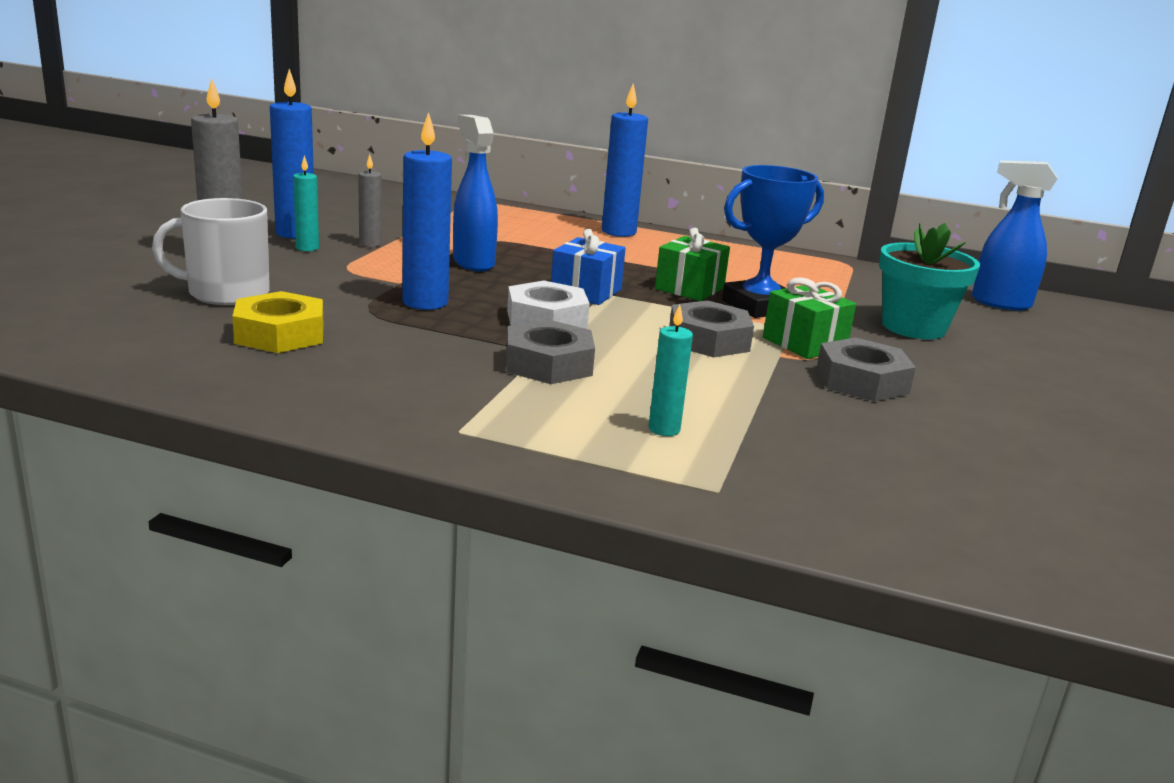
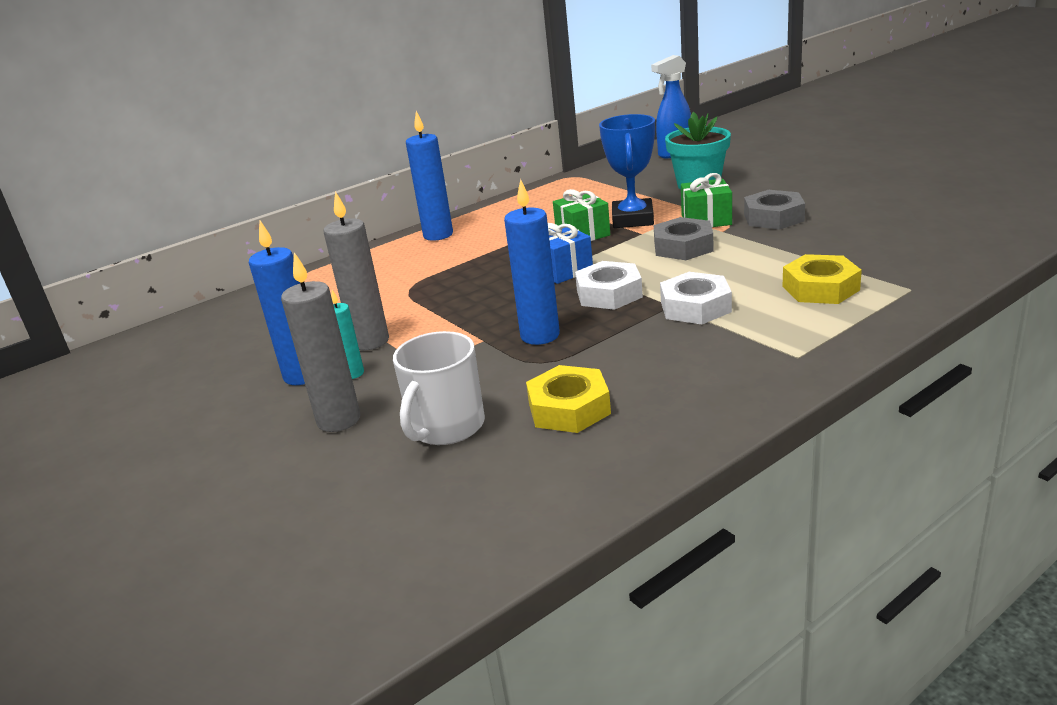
camera: 50 degrees left, 5 degrees up
(370, 244) = (370, 341): grey candle -> grey candle, size x1.78
(473, 263) = (461, 303): blue spray bottle -> none
(548, 364) = (695, 307): grey nut -> white nut
(664, 429) = (820, 288): turquoise candle -> yellow nut

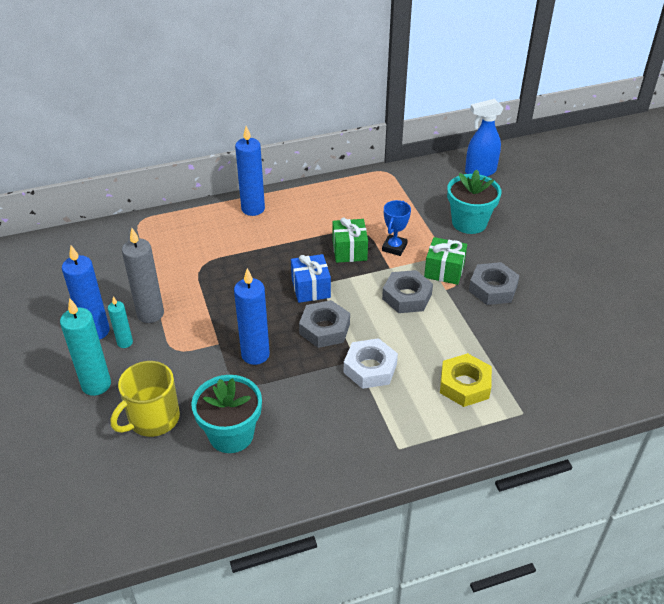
camera: 15 degrees right, 15 degrees up
(339, 420) = (96, 385): grey candle -> turquoise candle
(446, 427) = (153, 419): white mug -> yellow mug
(569, 408) = (231, 434): yellow nut -> turquoise flower pot
(609, 294) = (324, 329): white nut -> grey nut
(633, 219) = (394, 247): blue trophy -> blue trophy, size x0.63

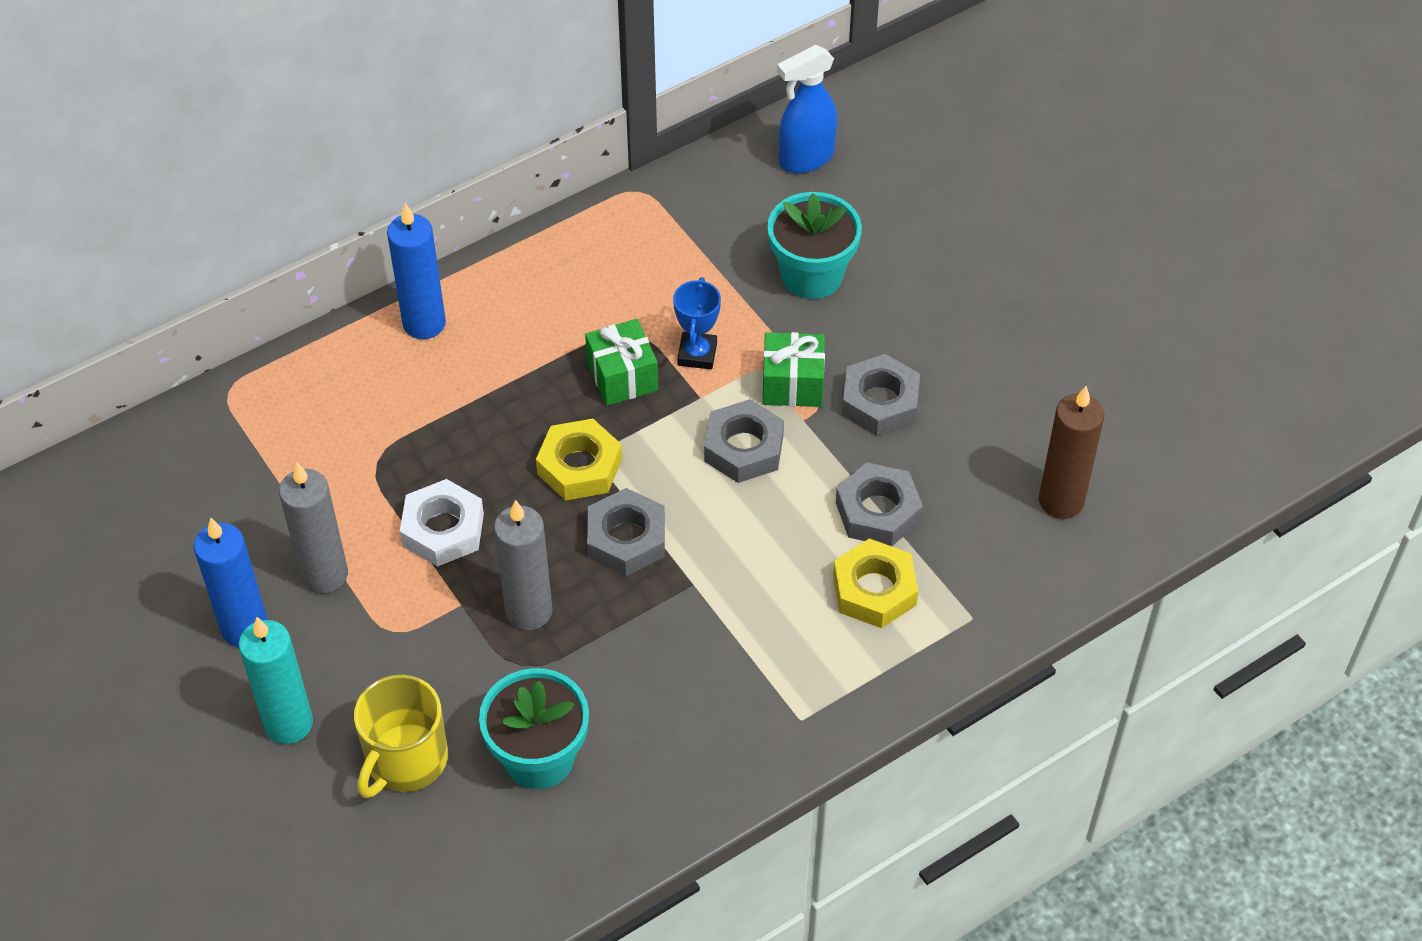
camera: 15 degrees left, 10 degrees up
(125, 342) = (303, 638): turquoise candle -> none
(255, 354) = (529, 611): blue candle -> grey candle
(311, 288) = (579, 466): blue gift -> yellow nut
(370, 368) = (720, 594): white nut -> white nut (443, 529)
(477, 343) = (878, 511): none -> grey nut
(593, 359) = (1061, 501): none -> brown candle

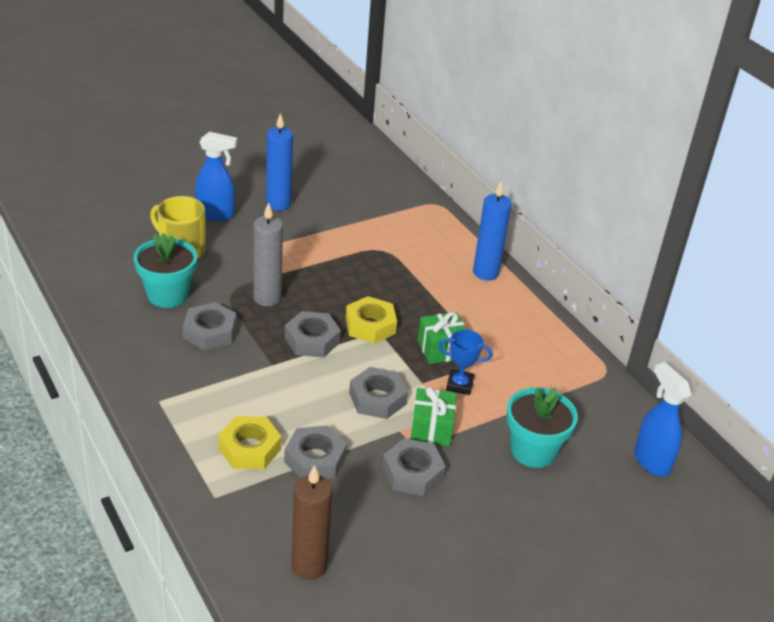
camera: 90 degrees right, 15 degrees down
(289, 723) = (216, 215): turquoise candle -> blue spray bottle
(325, 575) = (307, 229): grey candle -> none
(443, 529) = (331, 271): white nut -> none
(628, 679) = (210, 332): none -> grey nut

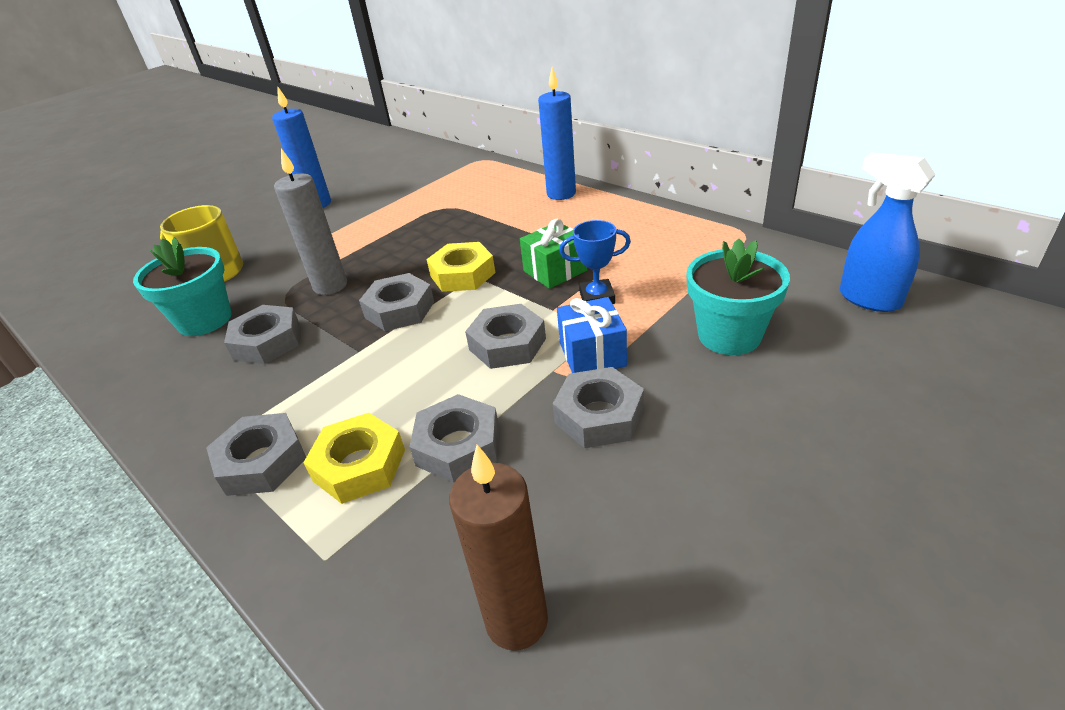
camera: 10 degrees left, 0 degrees up
(189, 423) = (262, 462): none -> grey nut
(216, 215) = (250, 231): blue spray bottle -> none
(431, 429) = (592, 354): green gift -> blue gift

